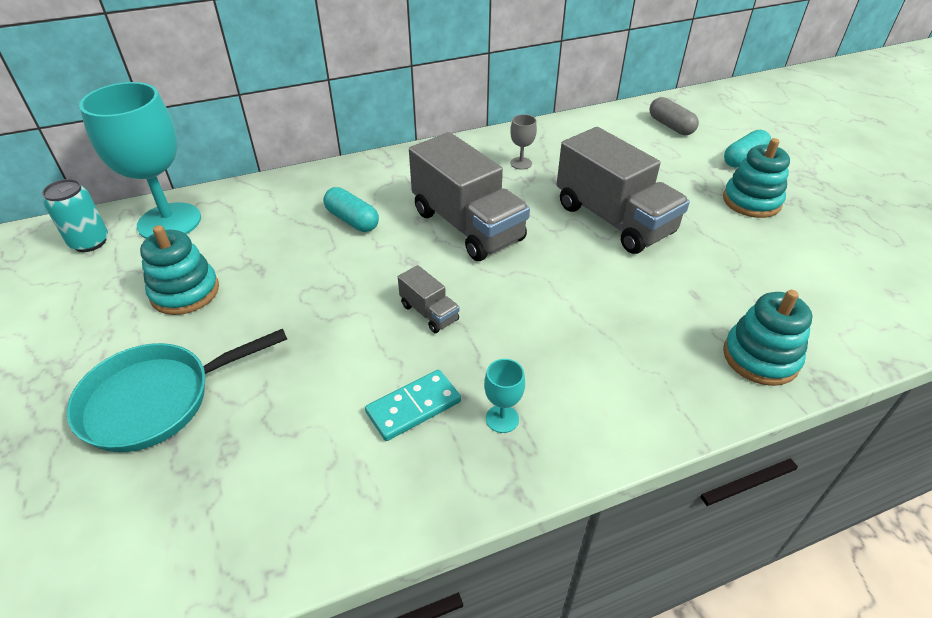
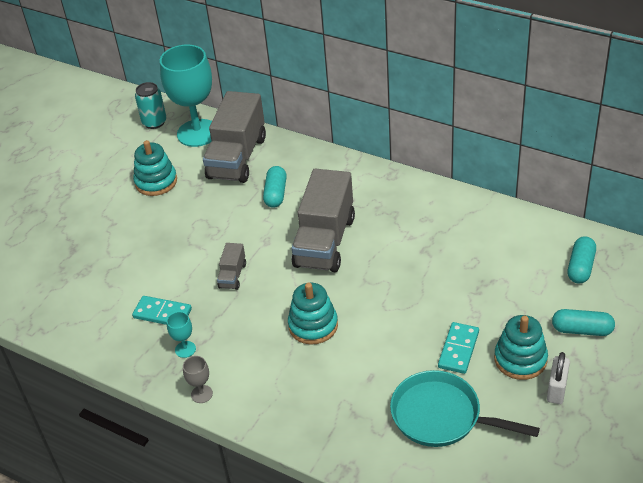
camera: 55 degrees right, 0 degrees up
(156, 400) = (87, 229): turquoise pan -> turquoise pan (441, 416)
(521, 163) = (423, 222): grey goblet -> grey goblet (201, 394)
(613, 219) = (409, 301): grey truck -> grey truck (237, 158)
(670, 126) = (580, 267): grey capsule -> turquoise capsule
(708, 225) = (458, 349): none -> turquoise domino
(760, 357) = (339, 432): turquoise stacking toy -> turquoise stacking toy (313, 325)
(805, 202) = (556, 389): none -> white padlock

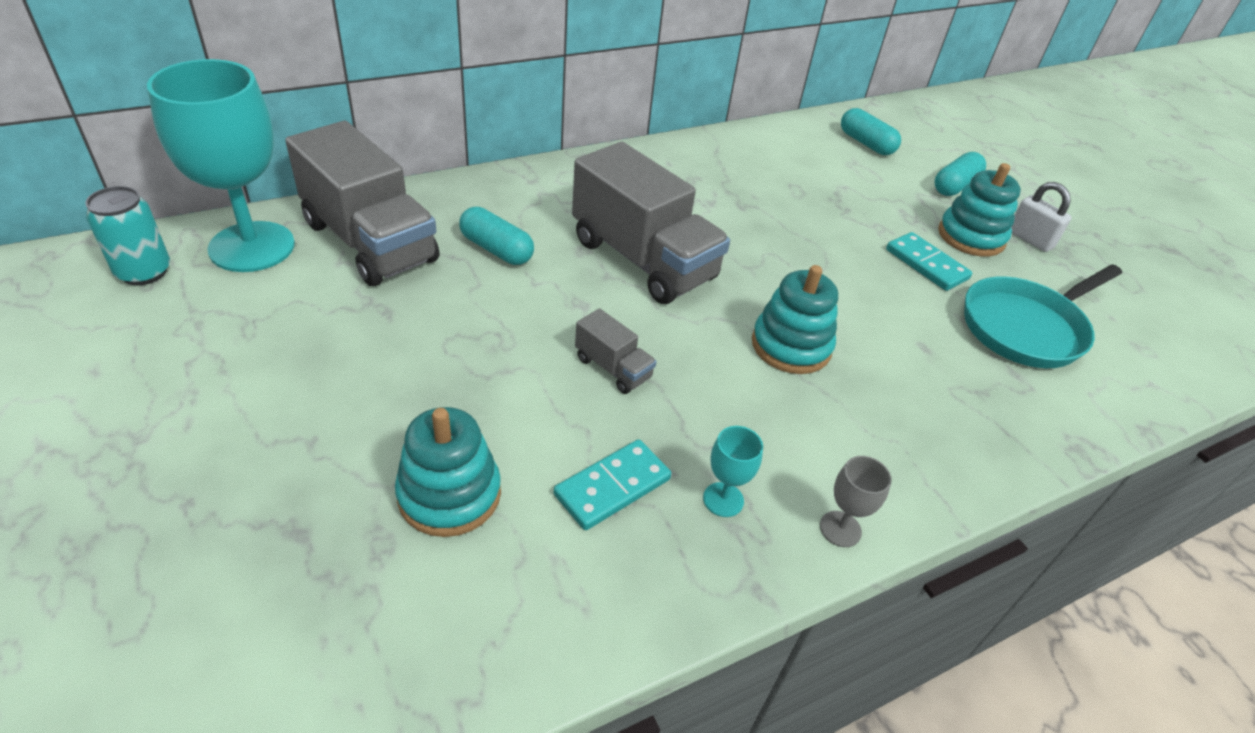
camera: 65 degrees left, 0 degrees up
(156, 182) = (289, 340): turquoise stacking toy -> turquoise stacking toy (449, 494)

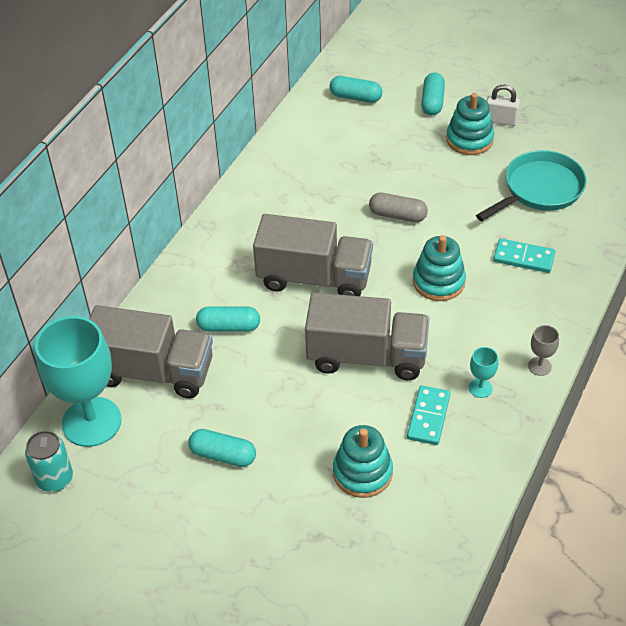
camera: 30 degrees left, 5 degrees up
(324, 361) = (223, 455): none -> turquoise capsule
(613, 368) = (367, 356): grey truck -> grey truck, size x2.24
(807, 257) = (397, 215): none -> grey capsule
(926, 264) = (461, 177): turquoise domino -> turquoise domino (524, 258)
(1026, 328) = (539, 189): turquoise pan -> turquoise pan turned 150 degrees counterclockwise

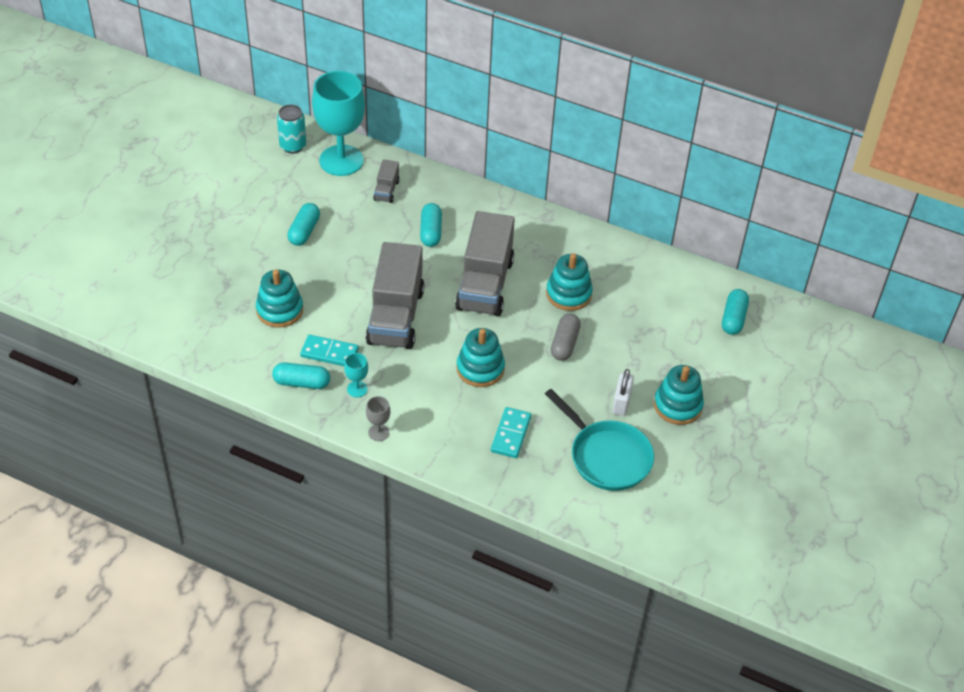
camera: 85 degrees right, 0 degrees up
(153, 372) = (386, 190): grey truck -> grey truck, size x0.45
(326, 211) = (568, 294): none -> turquoise stacking toy
(432, 102) = (734, 379): turquoise capsule -> turquoise capsule (302, 382)
(500, 120) = (711, 434): white padlock -> white padlock (621, 403)

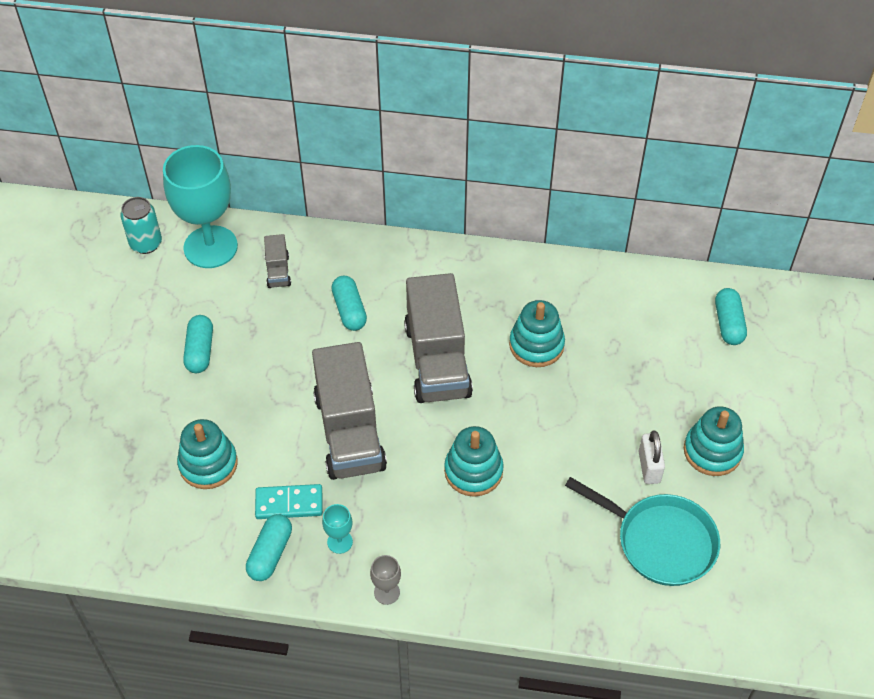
camera: 15 degrees left, 5 degrees up
(302, 382) = (270, 553): turquoise capsule -> turquoise capsule turned 60 degrees counterclockwise
(511, 434) = (541, 546): turquoise domino -> none
(564, 344) = (556, 410): grey capsule -> none

